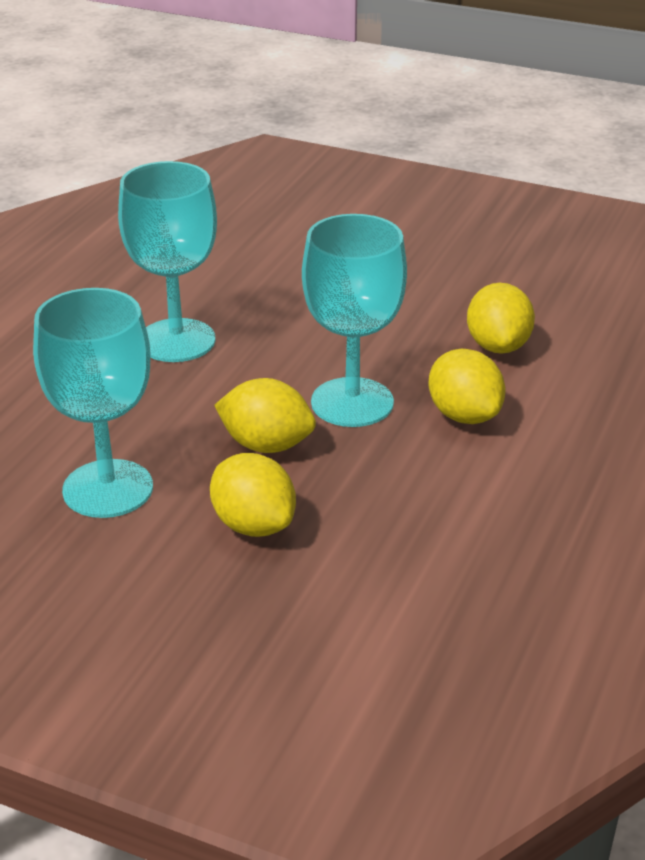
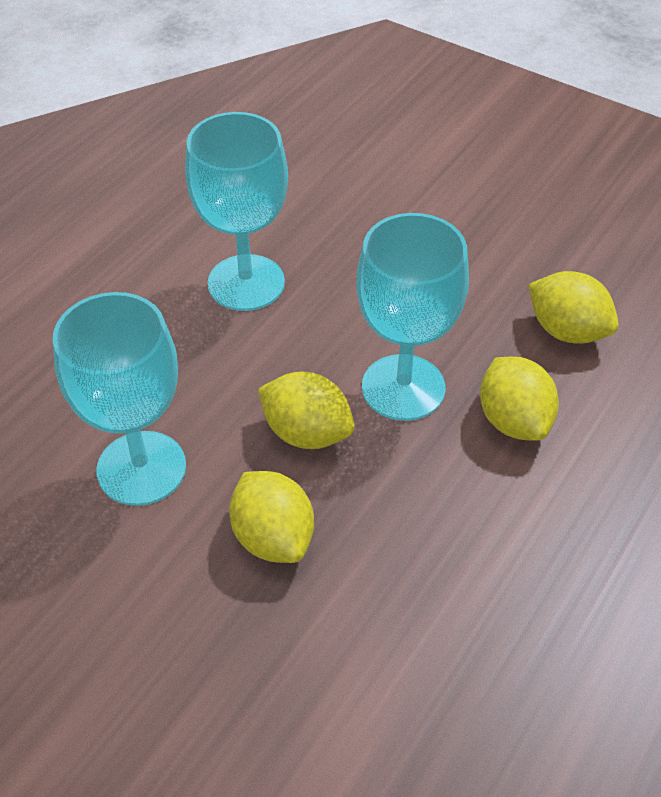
camera: 10 degrees right, 15 degrees up
(498, 346) = (567, 331): yellow lemon -> yellow lemon turned 60 degrees counterclockwise

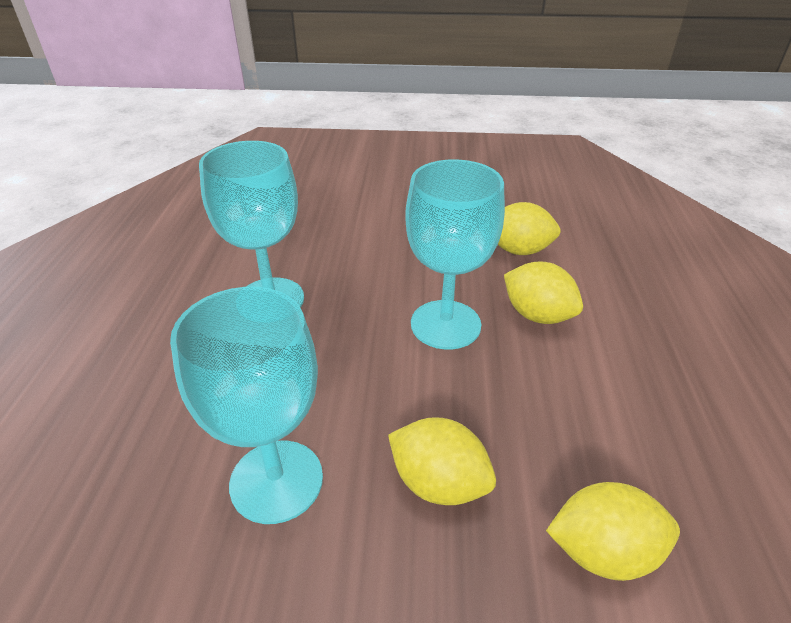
camera: 30 degrees left, 10 degrees down
(306, 433) = (400, 386): yellow lemon -> yellow lemon (603, 551)

